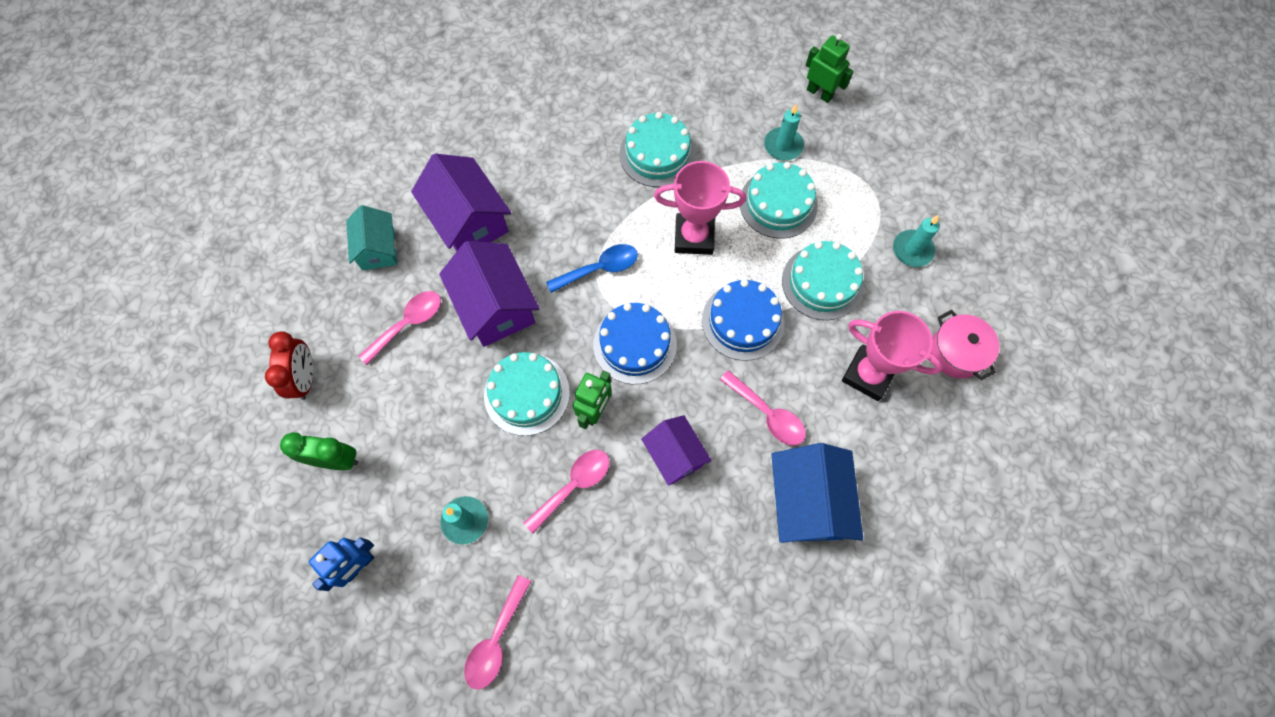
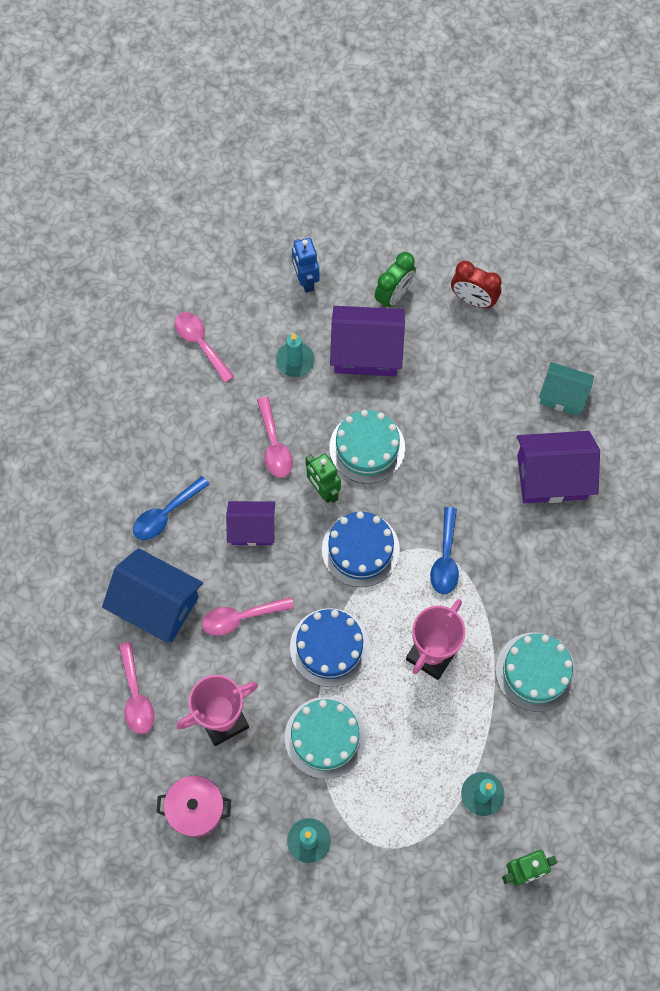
camera: 120 degrees right, 0 degrees up
(408, 324) = (478, 389): pink spoon -> pink spoon (136, 695)
(495, 307) = (456, 460): purple house -> purple house (366, 352)
(711, 552) = (166, 514): none -> blue spoon
(778, 203) = (423, 749): turquoise cake -> none

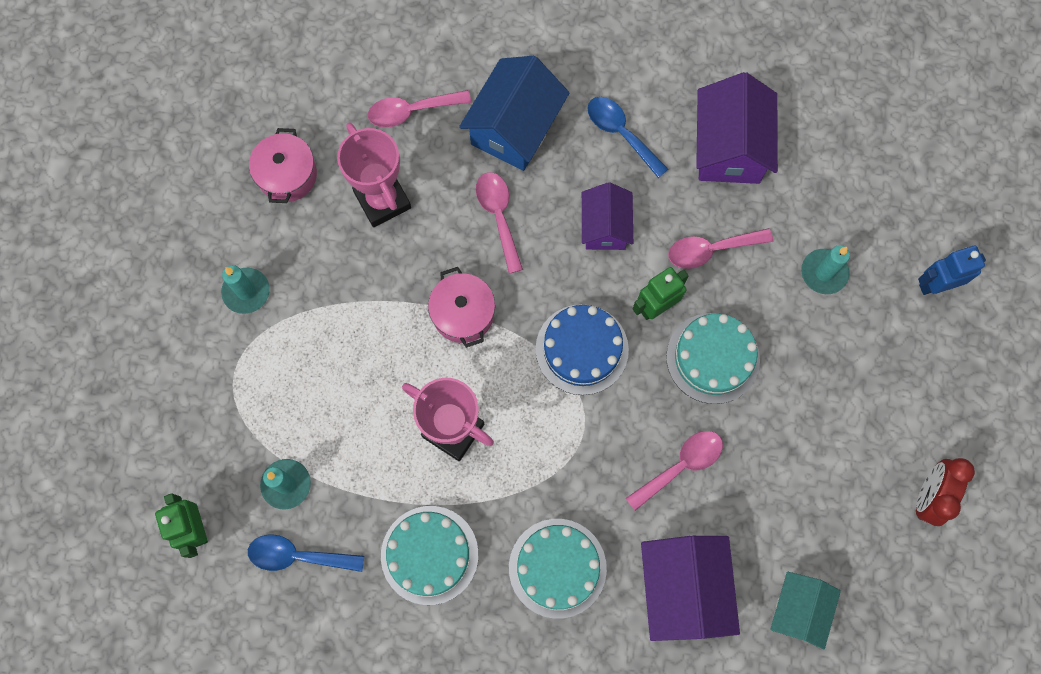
camera: 90 degrees right, 5 degrees up
(201, 344) = (838, 164): pink spoon -> pink spoon (680, 466)
(325, 737) = (359, 309): turquoise cake -> turquoise cake (557, 568)
(329, 647) = (463, 313): blue cake -> pink pot
(366, 352) = (842, 358): purple house -> purple house (729, 148)
(394, 295) = (924, 393): green clock -> none
(445, 558) = (572, 450): blue spoon -> blue spoon (298, 556)

